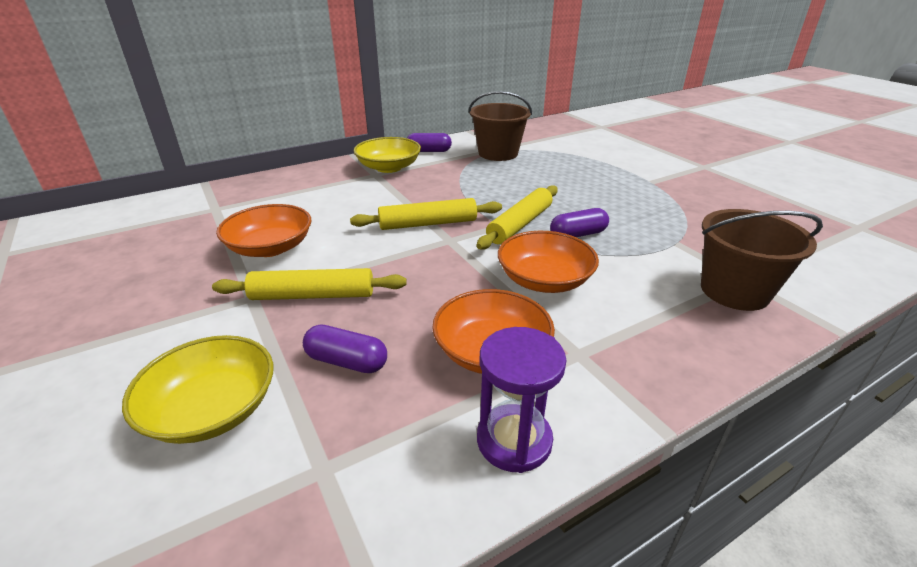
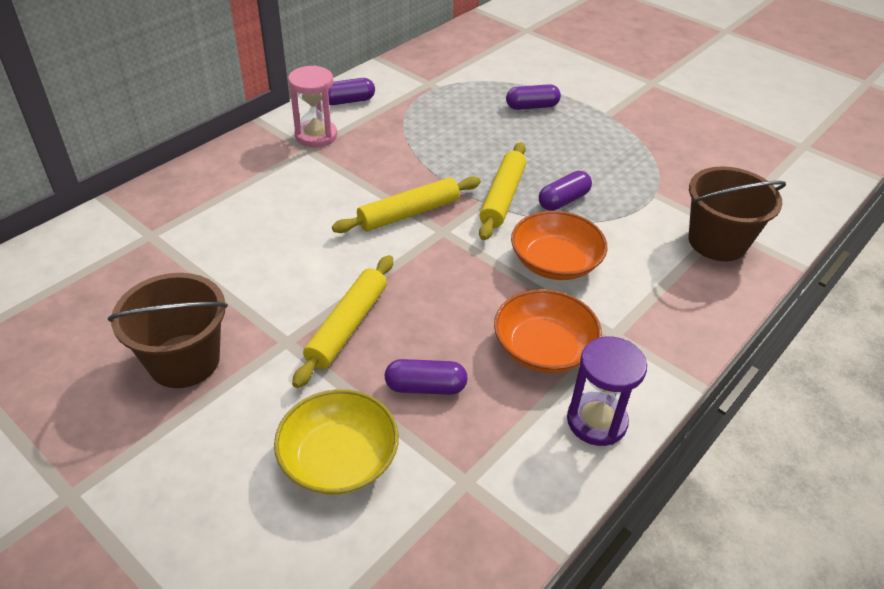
camera: 20 degrees left, 10 degrees up
(270, 247) = (259, 277): orange bowl -> none
(313, 295) = (347, 326): yellow rolling pin -> yellow rolling pin turned 45 degrees counterclockwise
(389, 167) = (316, 136): yellow bowl -> pink hourglass
(498, 153) = (430, 93): brown bucket -> brown bucket (184, 361)
(581, 169) = (532, 106): none -> purple capsule

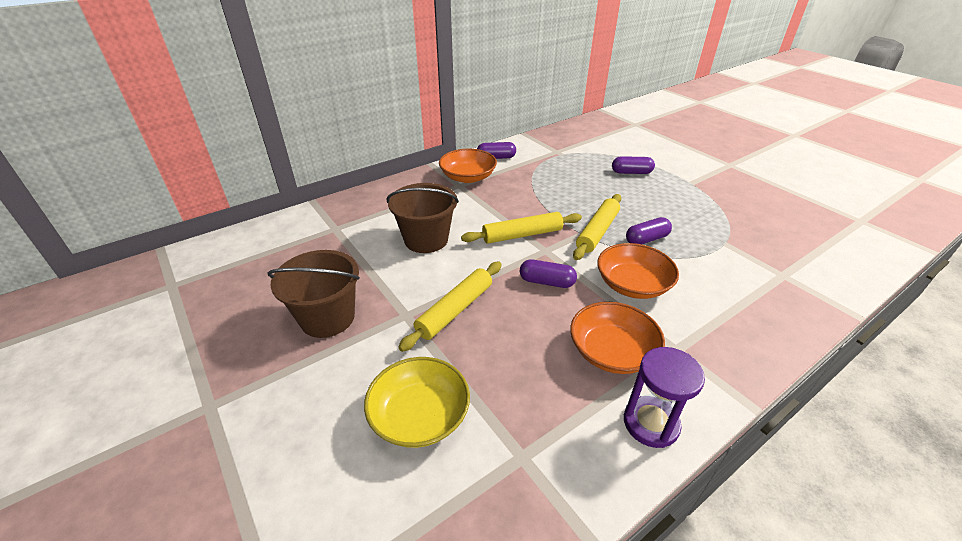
camera: 15 degrees right, 5 degrees down
(316, 136) = (468, 177): pink hourglass -> orange bowl
(425, 387) = (505, 368): purple capsule -> purple capsule (546, 282)
(717, 242) = (778, 286): brown bucket -> brown bucket (426, 239)

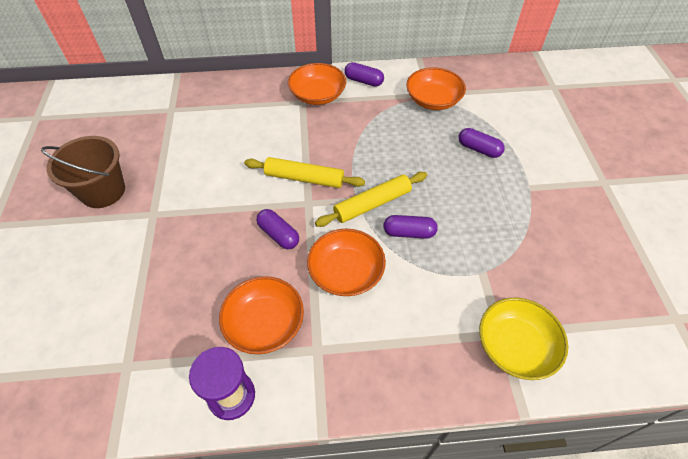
camera: 30 degrees right, 15 degrees up
(420, 415) = (94, 299): yellow bowl -> yellow bowl (515, 346)
(426, 239) = (225, 149): brown bucket -> none
(455, 310) = (188, 226): yellow rolling pin -> none
(563, 154) = (433, 100): none -> orange bowl

